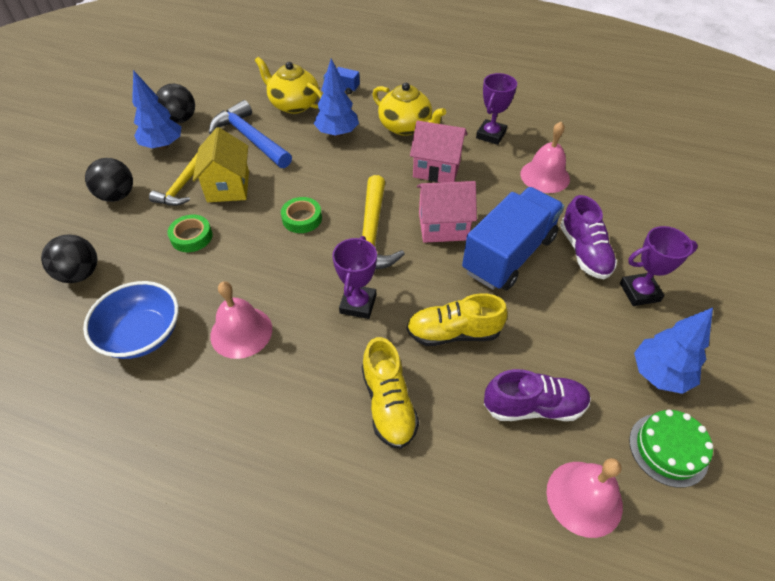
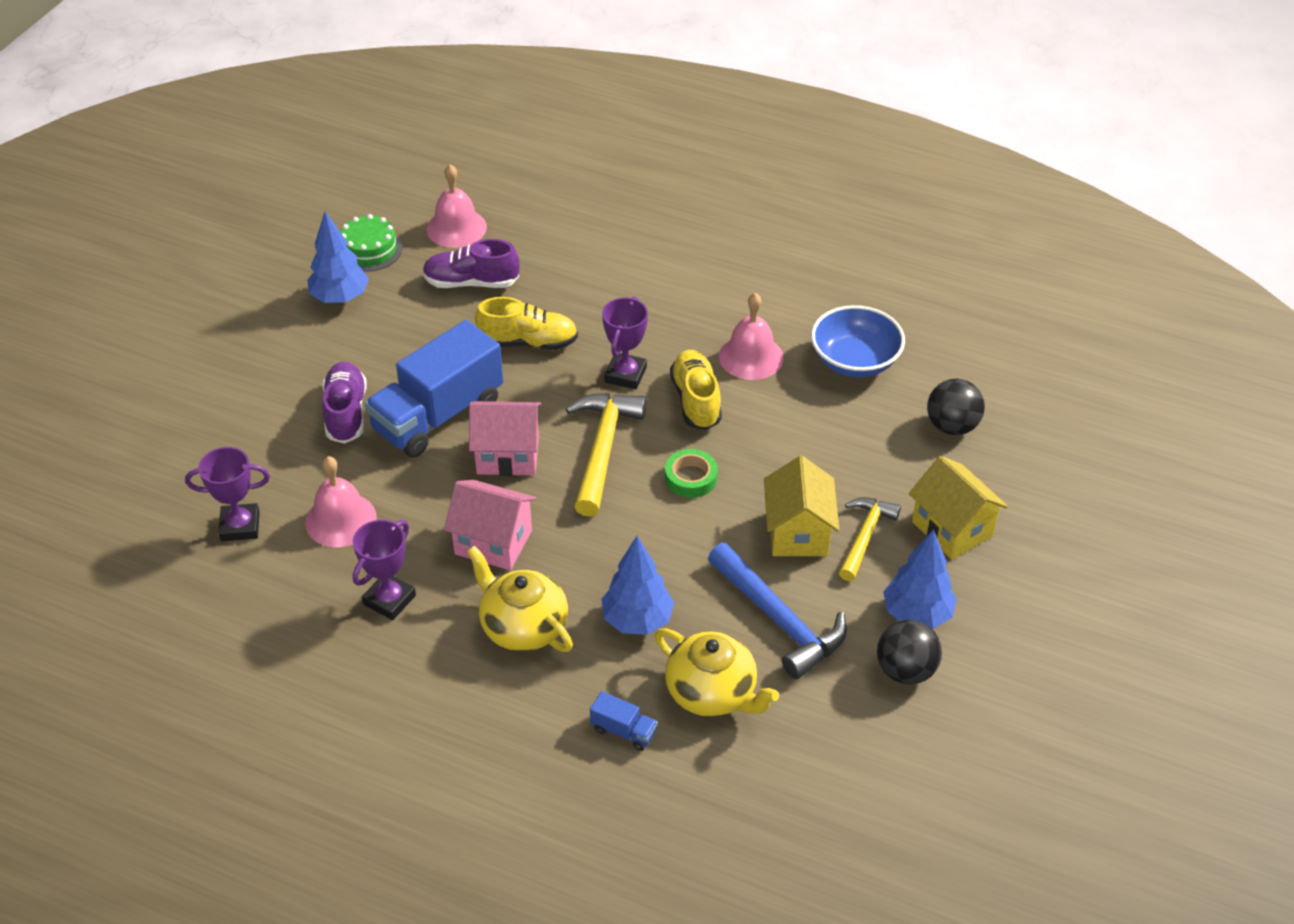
camera: 175 degrees left, 5 degrees down
(117, 195) = (952, 529): black ball -> yellow house
(191, 237) = (831, 462): green tape -> none
(388, 404) = (604, 292): yellow shoe -> yellow shoe (696, 400)
(639, 292) = (310, 367): purple trophy -> purple trophy (240, 526)

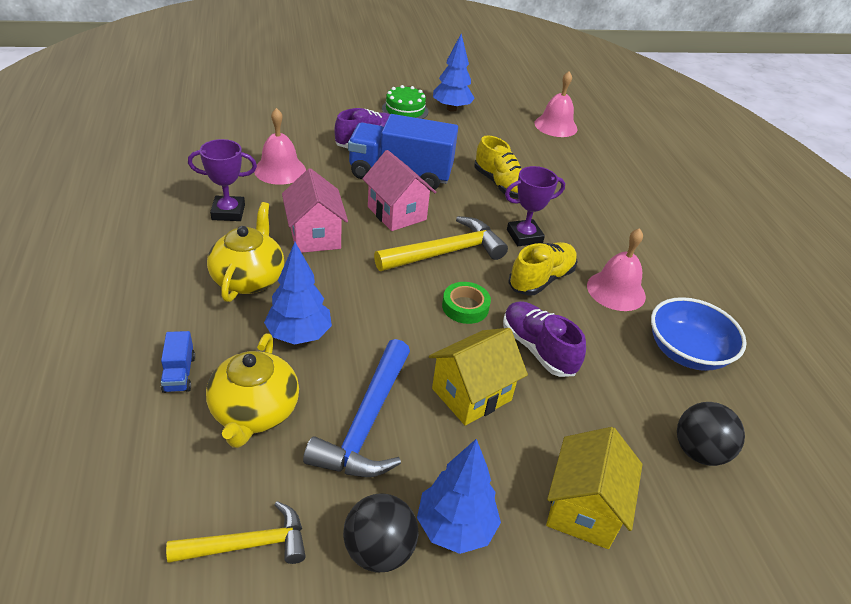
camera: 50 degrees right, 5 degrees down
(240, 526) = (243, 139): purple trophy -> none
(369, 250) = (499, 105): green cake -> green cake (405, 110)
(471, 282) = (521, 146): purple shoe -> purple shoe (538, 349)
(865, 537) = (510, 443): yellow hammer -> yellow hammer (248, 544)

